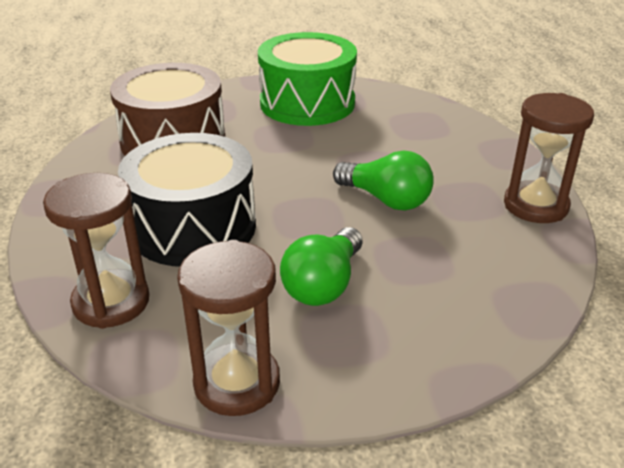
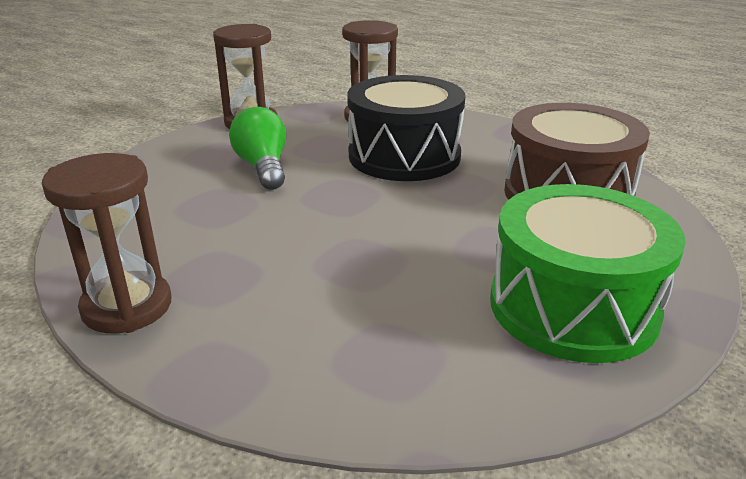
camera: 135 degrees right, 5 degrees down
(386, 199) = (295, 237): green light bulb -> none

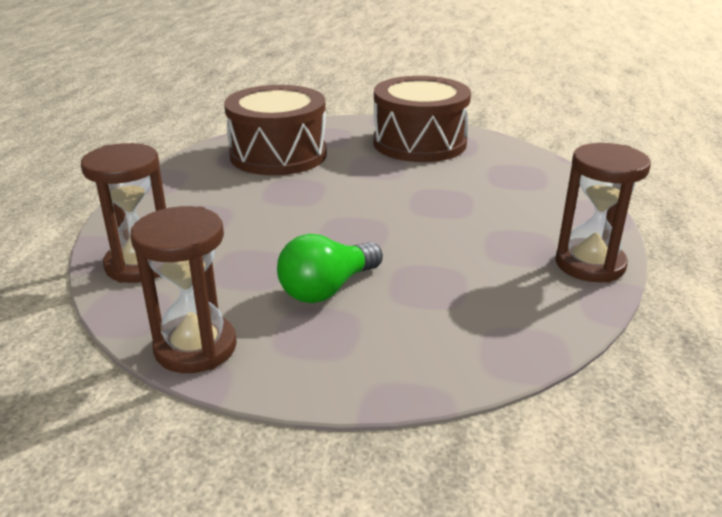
camera: 115 degrees left, 0 degrees up
(404, 156) = (247, 222): black drum -> none
(573, 307) = (419, 143): green drum -> brown drum

